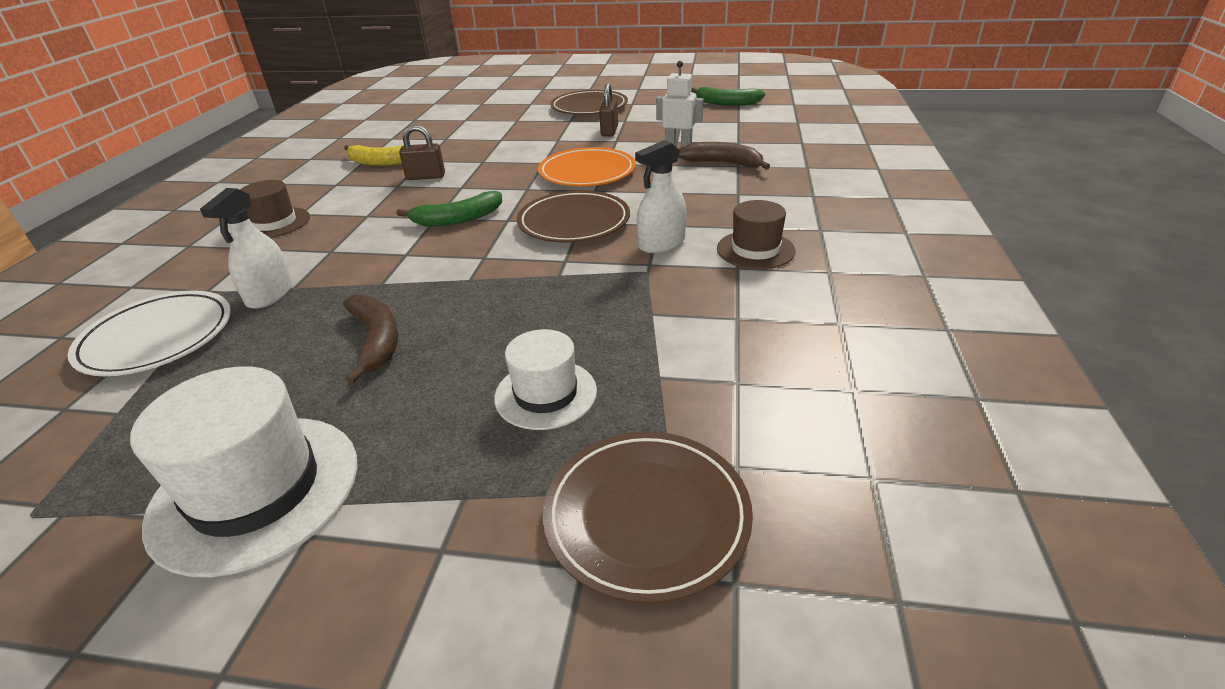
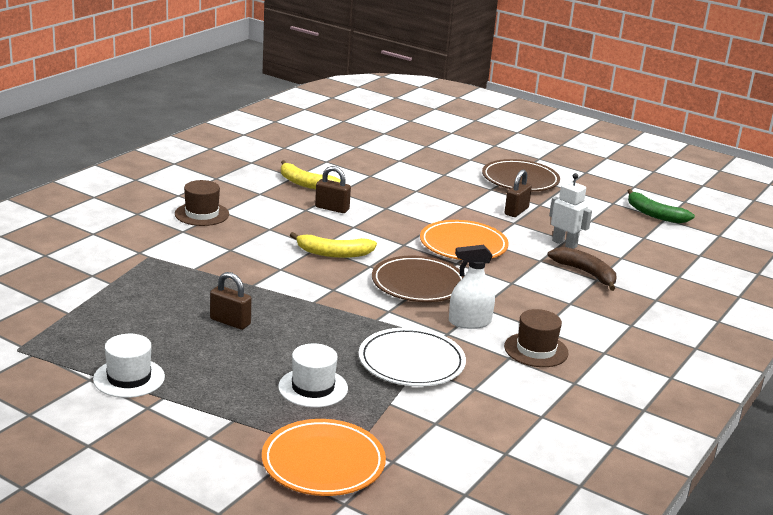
camera: 20 degrees right, 10 degrees down
(157, 338) = (101, 275): white plate -> white plate (411, 362)
(255, 490) = (129, 378): white hat -> white hat, size x0.60
(270, 295) = (178, 269): white spray bottle -> none
(376, 341) = (230, 322): brown banana -> brown padlock
(458, 219) = (334, 253): green banana -> yellow banana
(646, 516) = (323, 463): brown plate -> orange plate

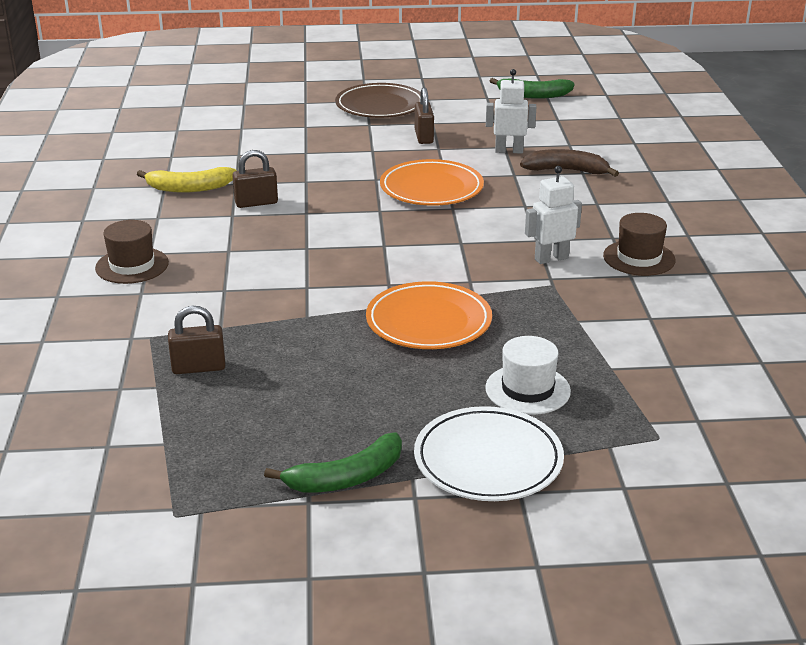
camera: 35 degrees left, 5 degrees up
(129, 378) = (347, 477): white hat -> green banana
(230, 322) = (348, 365): brown padlock -> brown padlock (198, 368)
(323, 463) = (651, 456): orange plate -> orange plate (428, 321)
(334, 253) = (332, 248): yellow banana -> none
(411, 362) = (566, 320): white plate -> white plate (488, 460)
(418, 284) = (453, 243): brown plate -> none
(469, 322) = (551, 258): white spray bottle -> white robot

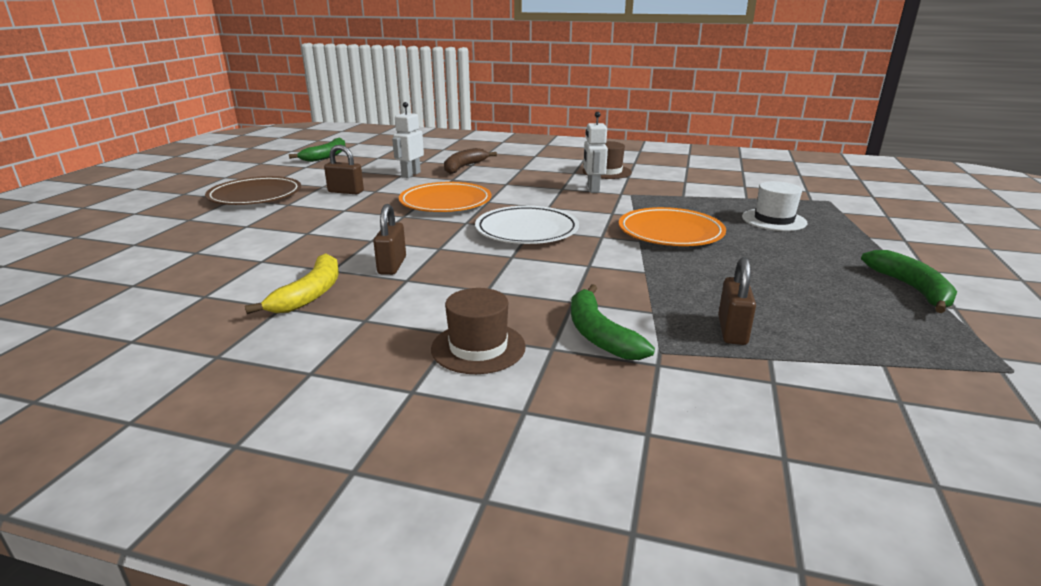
camera: 70 degrees left, 5 degrees down
(169, 309) = (599, 334): none -> green banana
(488, 460) = (868, 242): white plate -> white plate (527, 230)

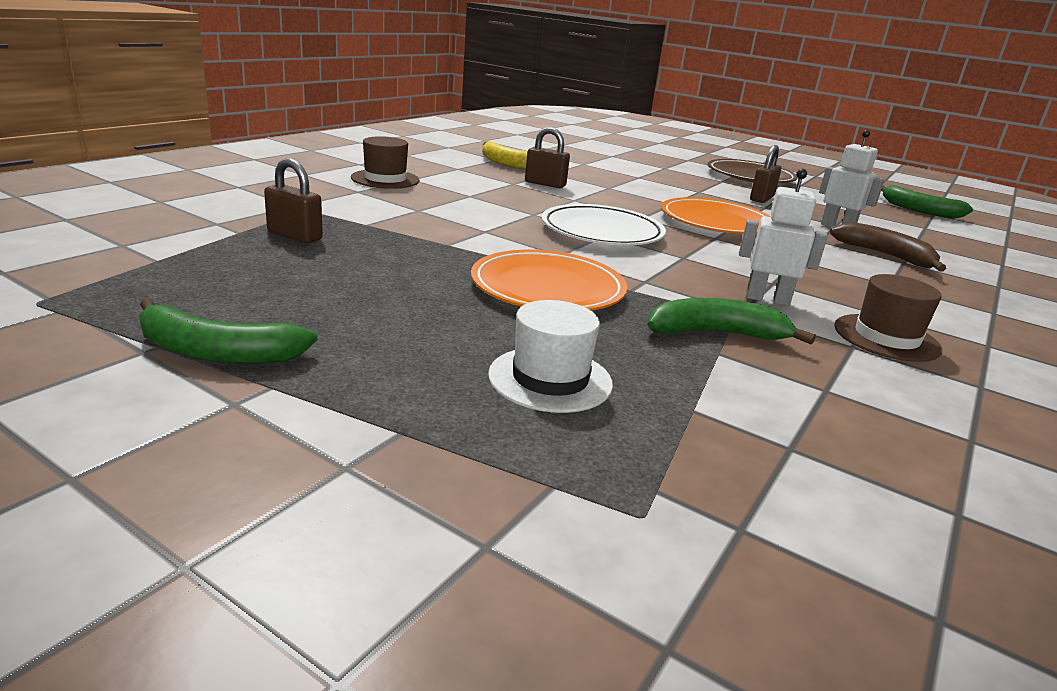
camera: 105 degrees right, 0 degrees up
(599, 334) = (355, 203): green banana -> green banana (716, 333)

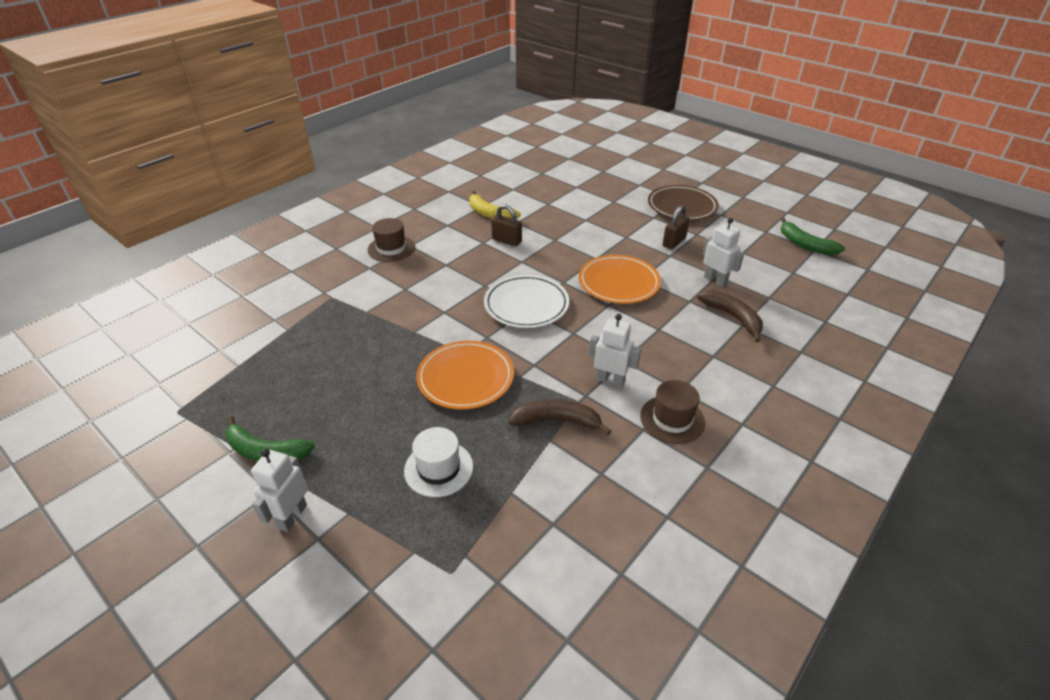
camera: 10 degrees right, 15 degrees up
(284, 435) = (292, 516): none -> white robot
(295, 236) = (320, 330): brown padlock -> none
(716, 333) = (557, 420): green banana -> brown banana

